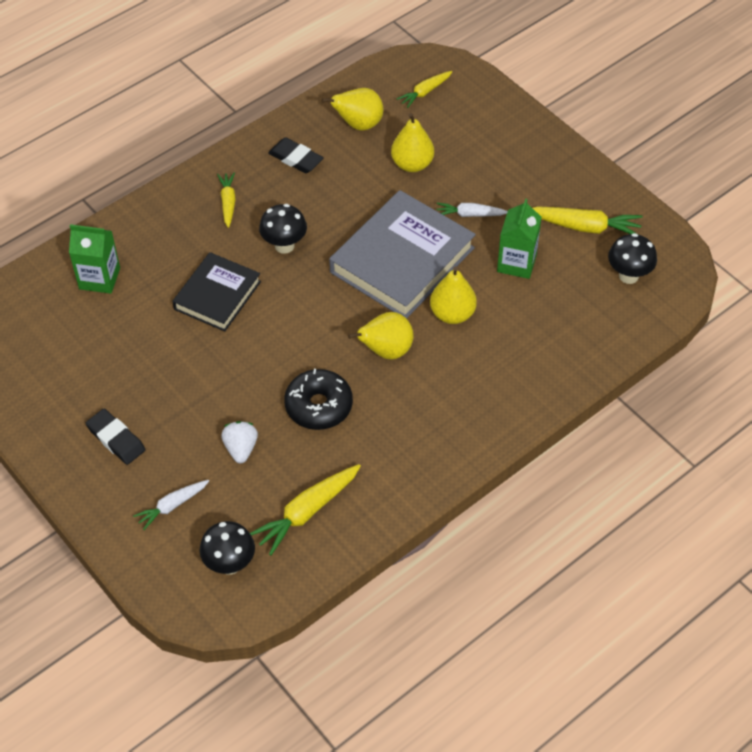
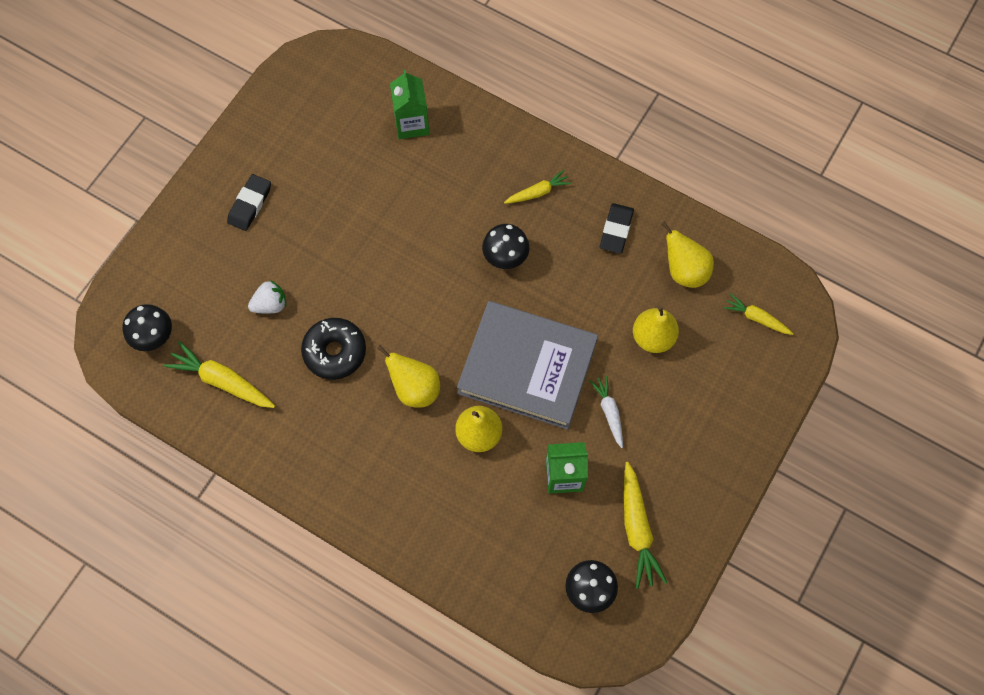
camera: 70 degrees right, 15 degrees up
(172, 506) = (198, 273): white carrot -> none
(217, 295) = (427, 224): black book -> none

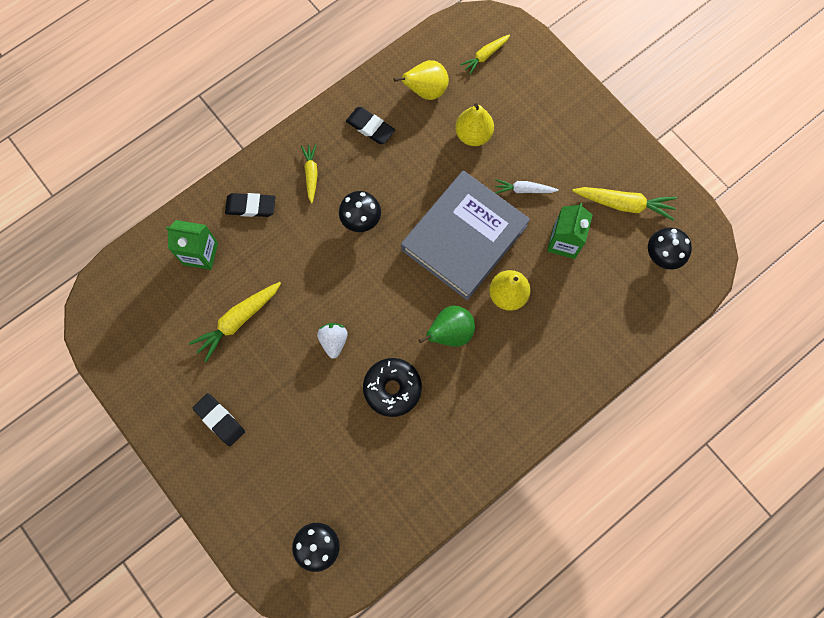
camera: 70 degrees left, 5 degrees up
(222, 381) = (383, 495): yellow carrot -> yellow carrot (238, 321)
(270, 304) = (326, 431): white strawberry -> white strawberry (334, 341)
(415, 389) = (450, 333): yellow pear -> green pear
(479, 149) = (251, 206): none -> black eraser

